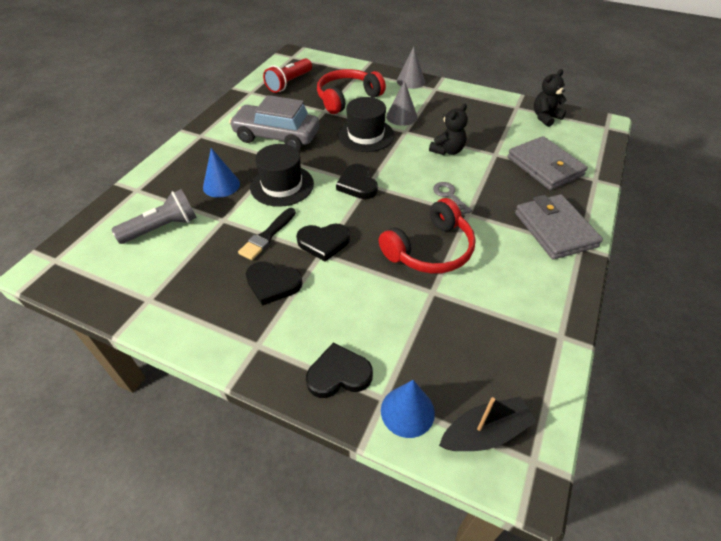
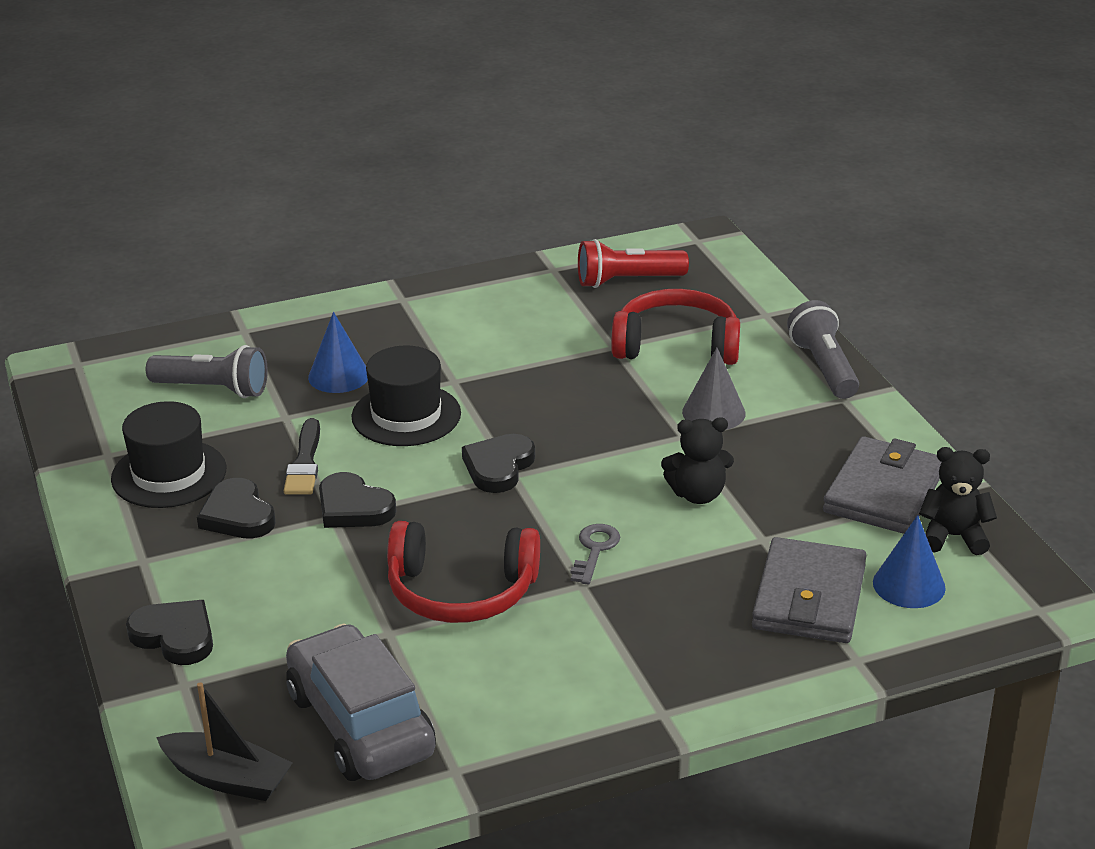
camera: 45 degrees right, 15 degrees down
(267, 236) = (304, 463): black brush -> black brush turned 75 degrees counterclockwise
(276, 136) = (493, 350): grey car -> grey car (360, 724)
(366, 135) = (615, 411): black hat -> black hat (169, 474)
(407, 411) = (187, 709): blue cone -> blue cone (909, 585)
(410, 81) = (824, 367): grey cone -> grey flashlight
(555, 229) = (665, 674): grey wallet -> grey wallet (883, 492)

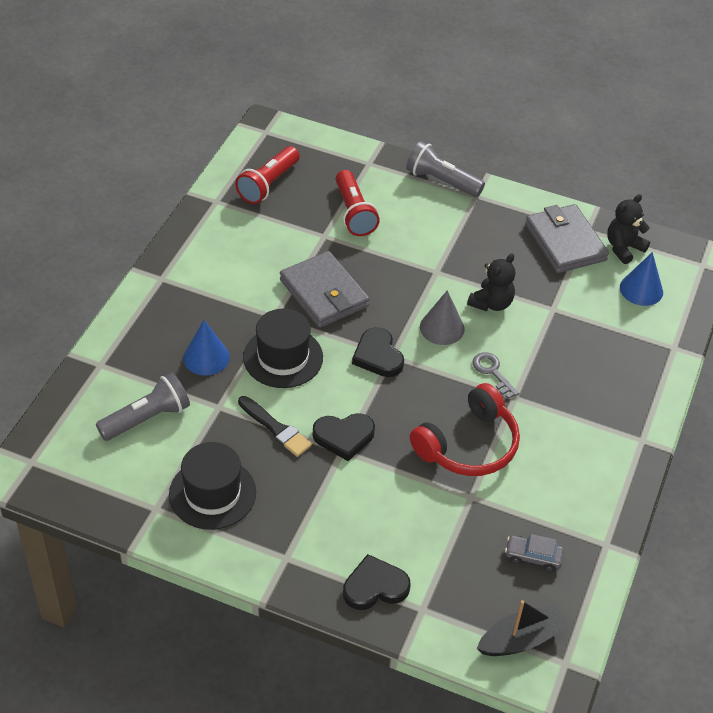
camera: 50 degrees left, 15 degrees up
(238, 515) = (292, 489): black heart -> none
(360, 724) = (533, 557): grey car -> grey car, size x0.44
(676, 345) = (354, 213): red headphones -> red flashlight
(713, 412) = (430, 246): grey cone -> grey cone (442, 328)
(809, 597) = (614, 328): grey wallet -> grey wallet (324, 293)

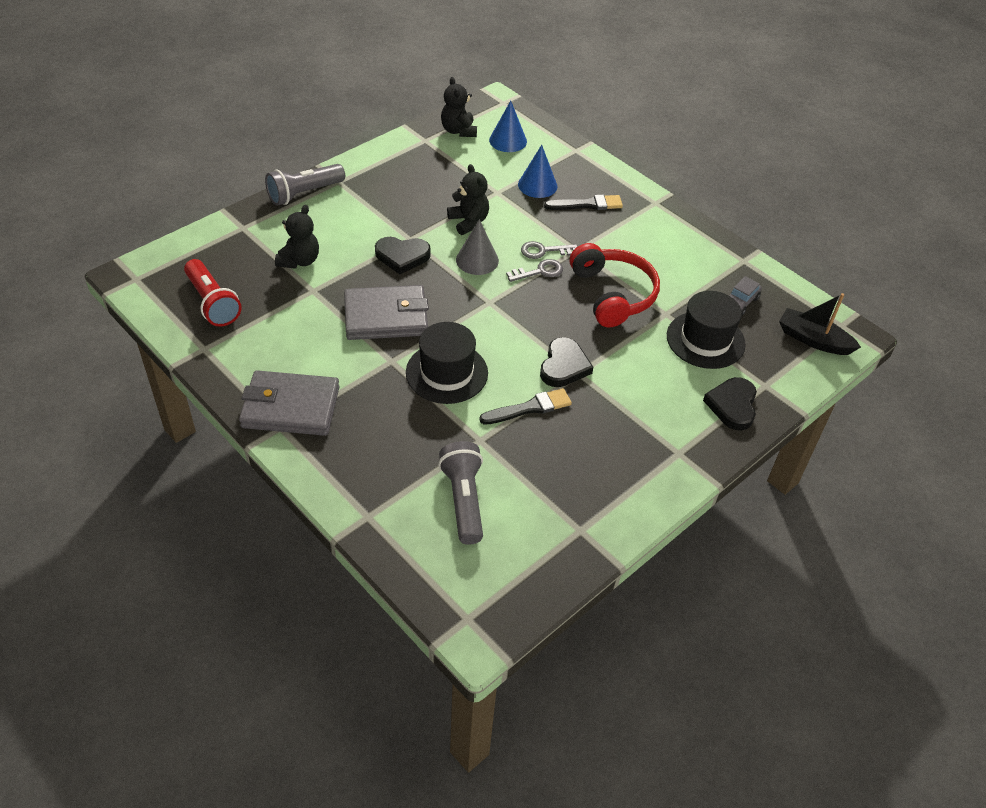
camera: 65 degrees left, 0 degrees up
(206, 357) = (412, 428): blue cone -> blue cone (537, 185)
(212, 493) = (583, 480): black hat -> black hat (705, 340)
(354, 213) = (299, 261): red flashlight -> black teddy bear
(378, 356) = (484, 310): black heart -> black heart (402, 256)
(460, 378) = (539, 271): none -> grey key
(521, 639) = (813, 340): black boat -> black boat turned 60 degrees counterclockwise
(565, 242) = (430, 156): grey wallet -> grey wallet (290, 407)
(591, 384) = (587, 205): none -> black brush

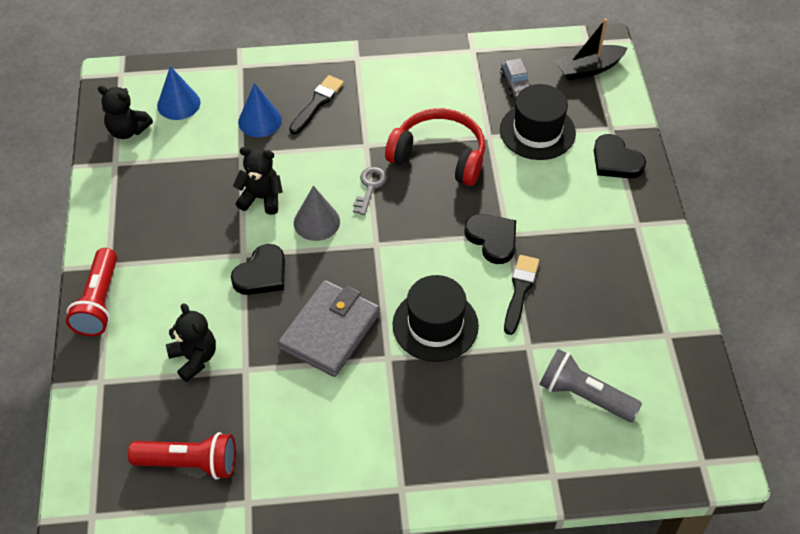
camera: 50 degrees left, 5 degrees up
(290, 407) = (383, 468): grey wallet -> none
(304, 193) = (99, 302): grey flashlight -> red flashlight
(544, 251) = (347, 168): grey key -> none

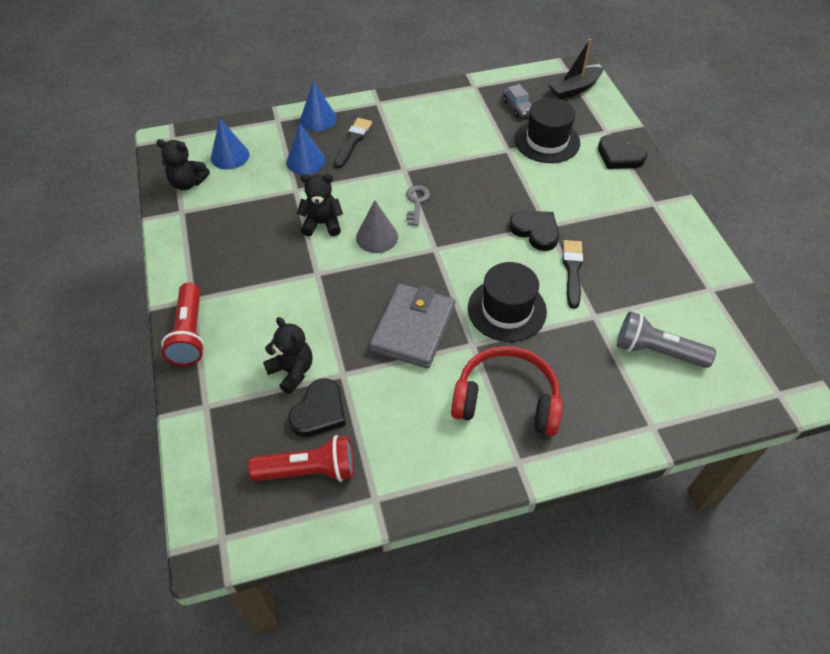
camera: 10 degrees left, 0 degrees up
(262, 274) = (338, 288): black heart -> black heart (319, 411)
(285, 70) = (318, 119): none -> blue cone
(439, 156) = (470, 170): red headphones -> red headphones (506, 400)

